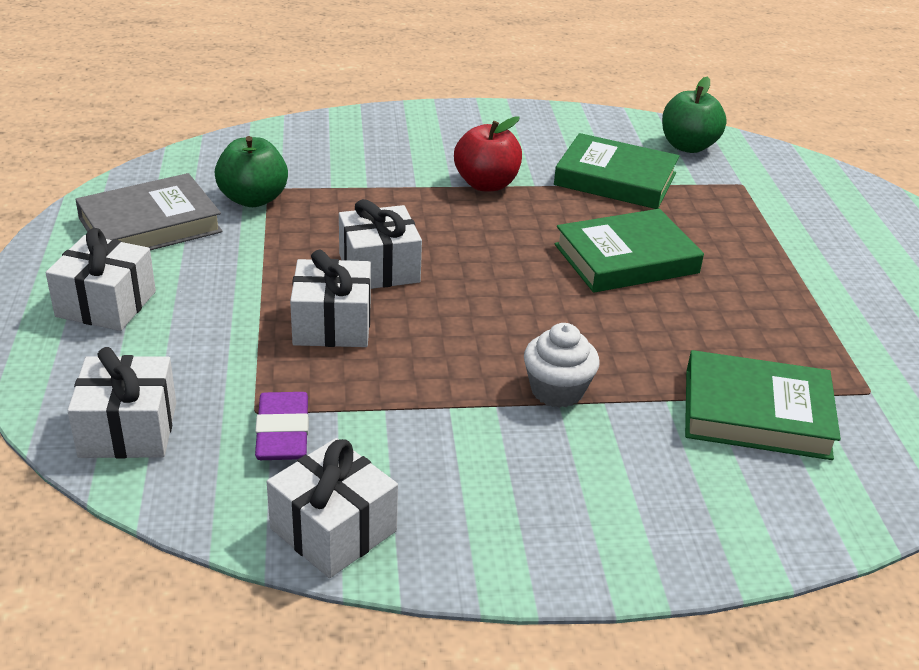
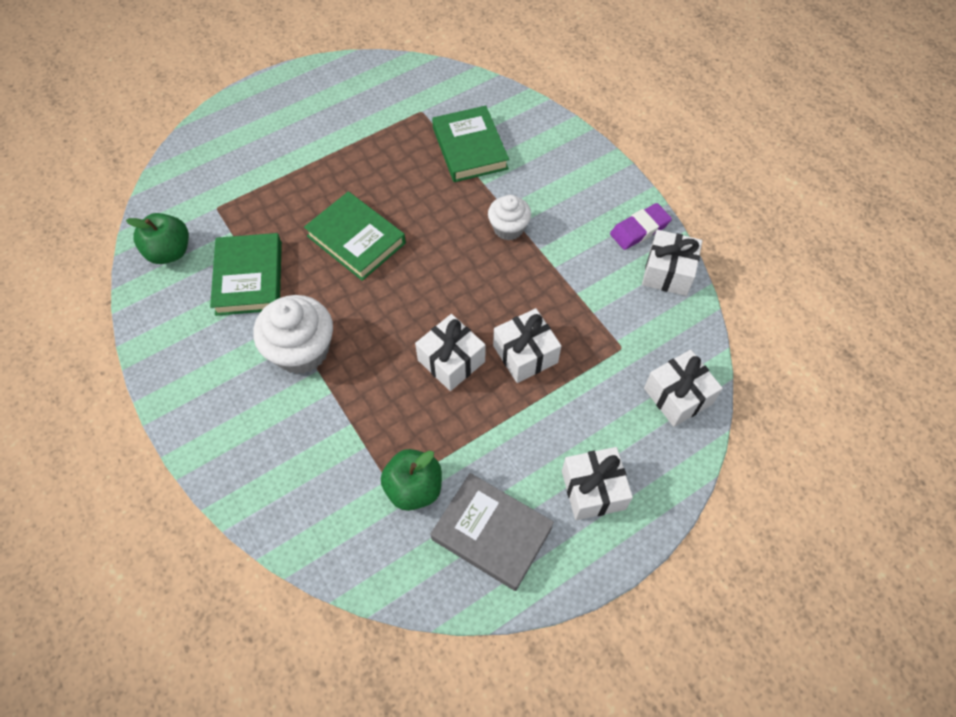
camera: 115 degrees left, 25 degrees up
(283, 433) = (626, 326): purple eraser -> purple eraser (639, 229)
(486, 184) = (301, 350): red apple -> white cupcake

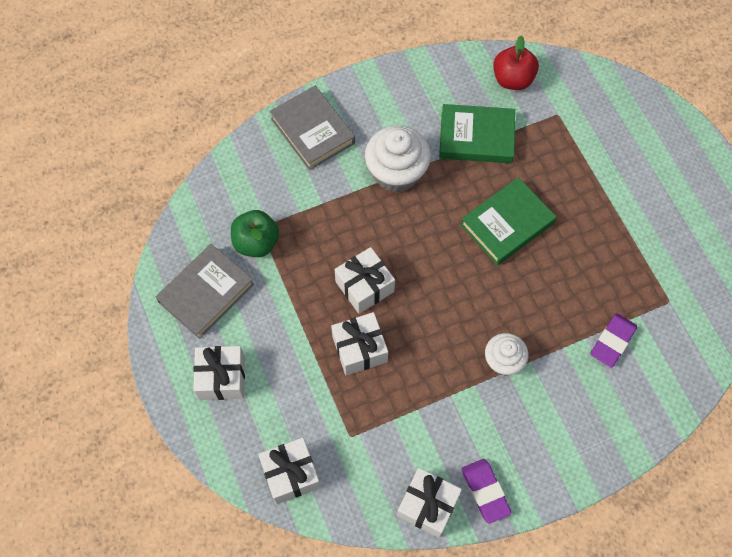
camera: 100 degrees right, 5 degrees up
(169, 252) = (512, 79): green apple -> red apple
(247, 452) = (312, 131): none -> grey book
(469, 148) = (612, 341): green book -> purple eraser

